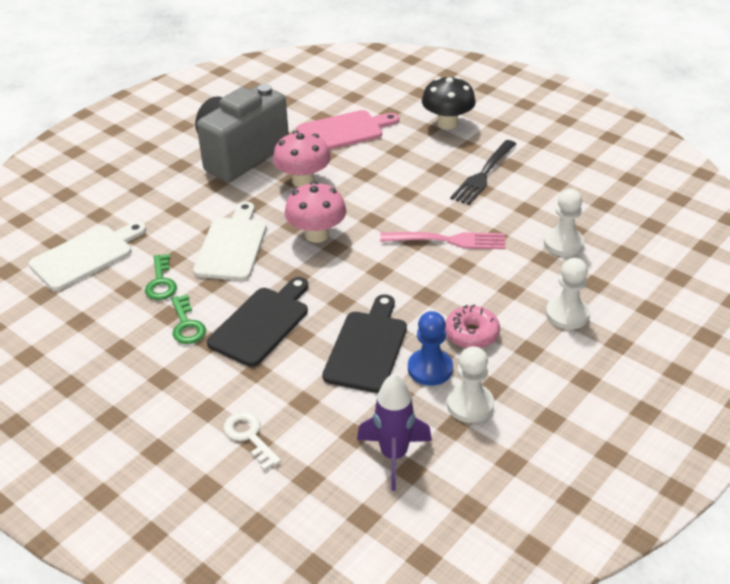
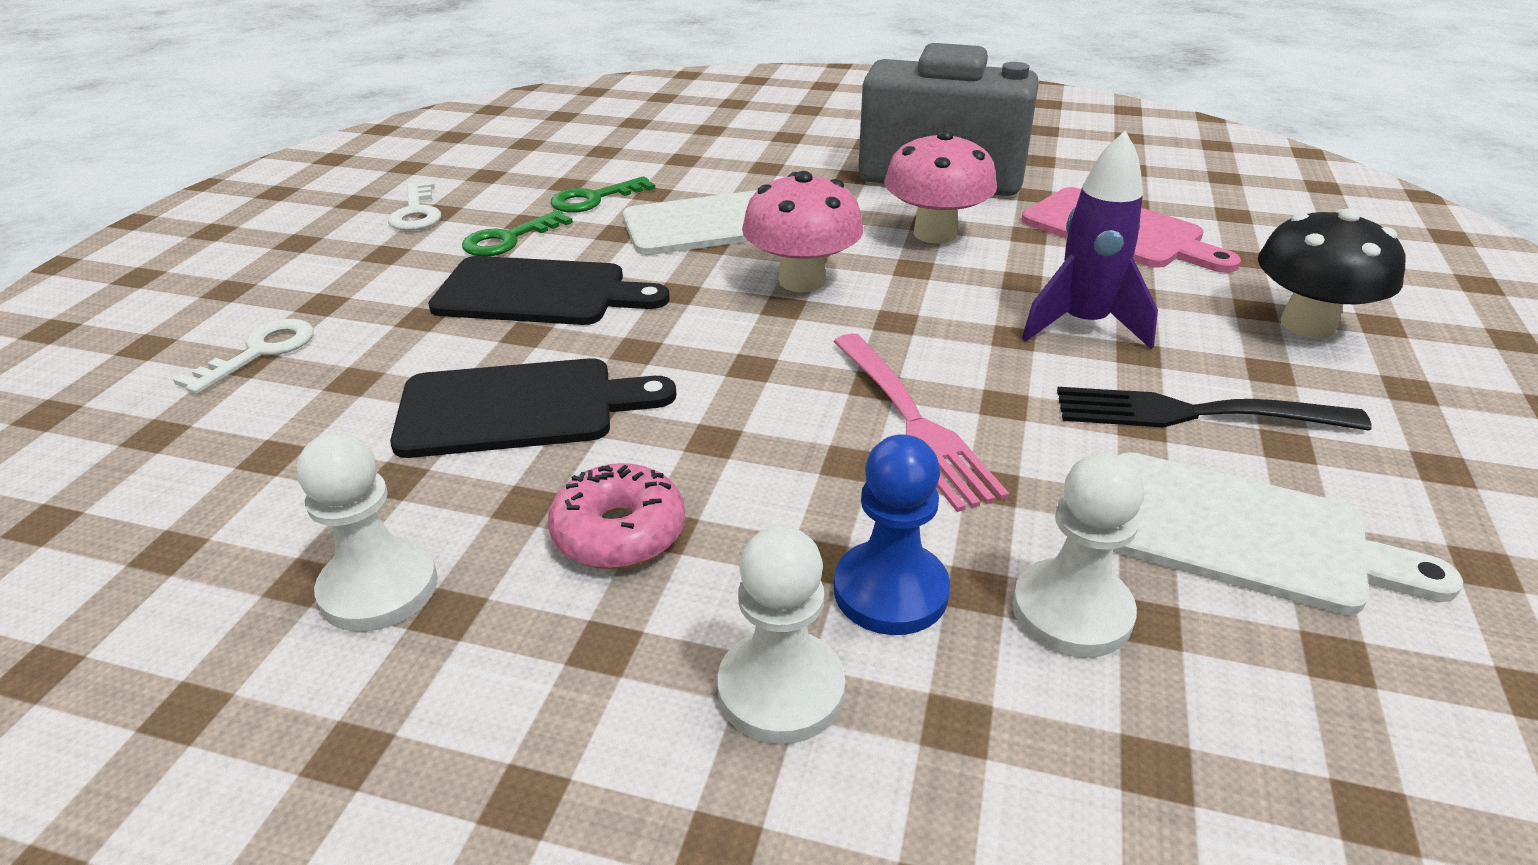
camera: 65 degrees right, 5 degrees down
(86, 256) = (618, 144): white cutting board -> white cutting board (1244, 535)
(114, 359) = (416, 213): none -> white key
(394, 455) = (211, 517): purple rocket -> purple rocket (1083, 325)
(430, 369) = (482, 500): blue pawn -> blue pawn (890, 591)

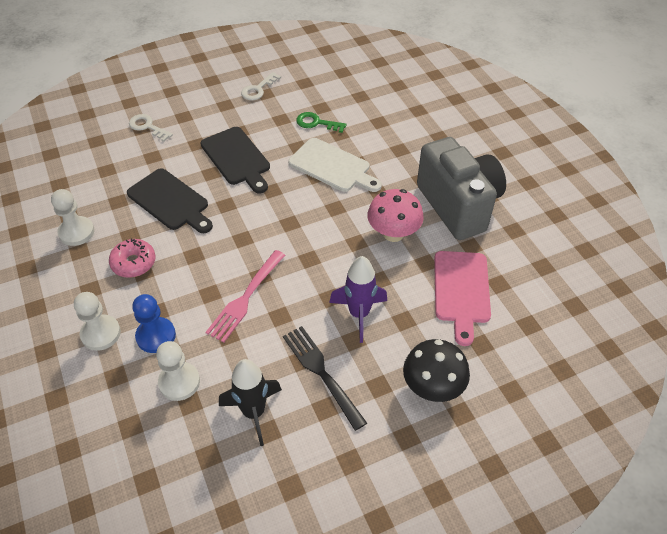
camera: 50 degrees right, 15 degrees up
(260, 352) = (147, 127): white key -> white key turned 135 degrees counterclockwise
(508, 239) = (264, 125): green key -> none
(802, 281) = (313, 217): pink mushroom -> none
(1244, 535) = (254, 412): white cutting board -> black rocket

